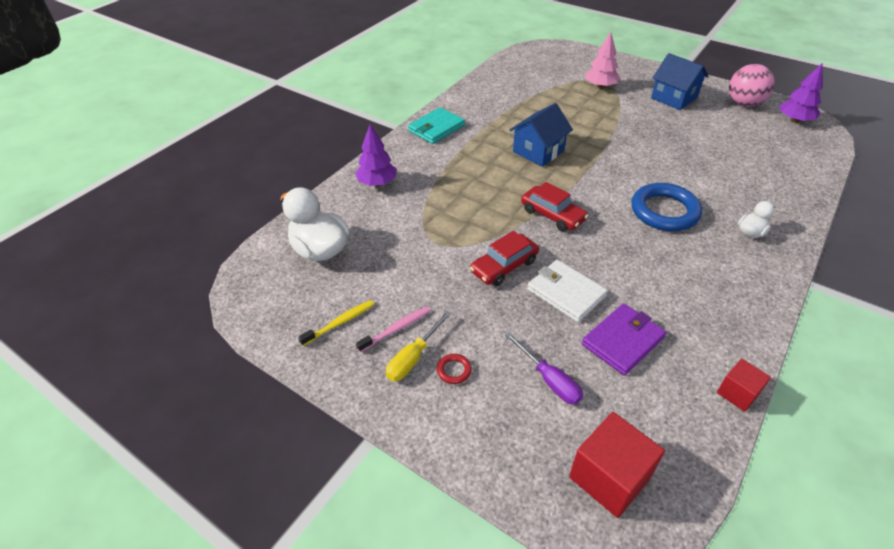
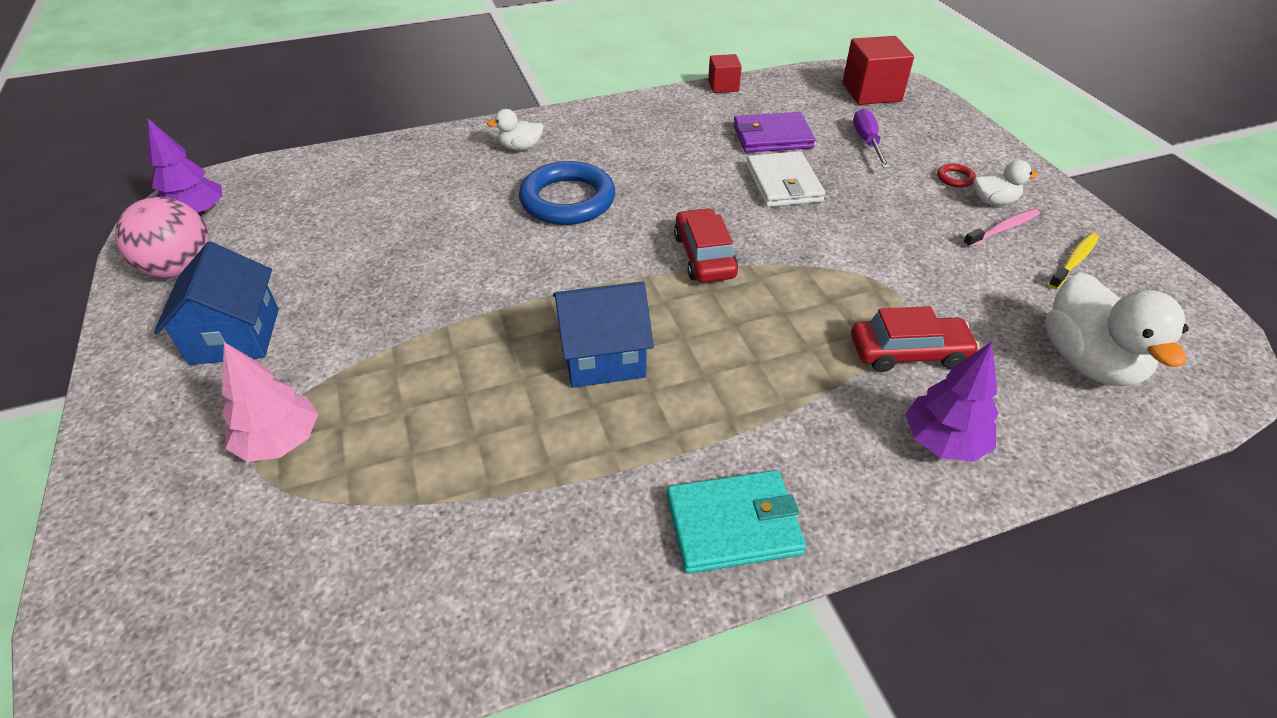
camera: 145 degrees left, 0 degrees up
(340, 323) = (1074, 261): yellow toothbrush -> yellow toothbrush turned 135 degrees clockwise
(396, 329) = (1002, 229): pink toothbrush -> pink toothbrush turned 150 degrees clockwise
(413, 357) = (993, 201): yellow screwdriver -> white duck
(504, 266) = (828, 231): red car -> red car (908, 352)

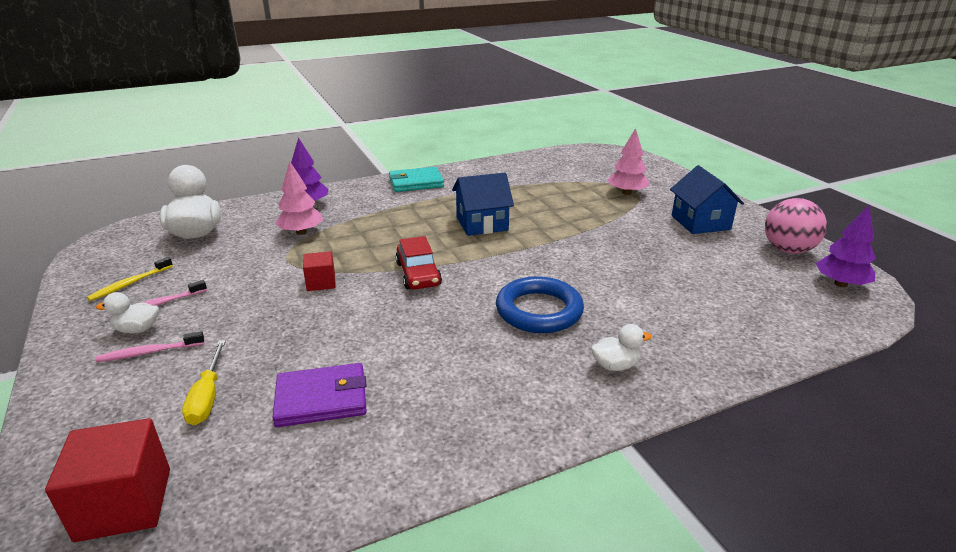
camera: 175 degrees right, 15 degrees down
(723, 86) = (363, 504): red cube -> red cube (321, 282)
(783, 183) = (333, 337): white wallet -> none
(867, 142) = (207, 397): purple screwdriver -> yellow screwdriver
(908, 352) = (301, 232): red car -> pink tree
(955, 178) = (149, 352): red ring -> pink toothbrush

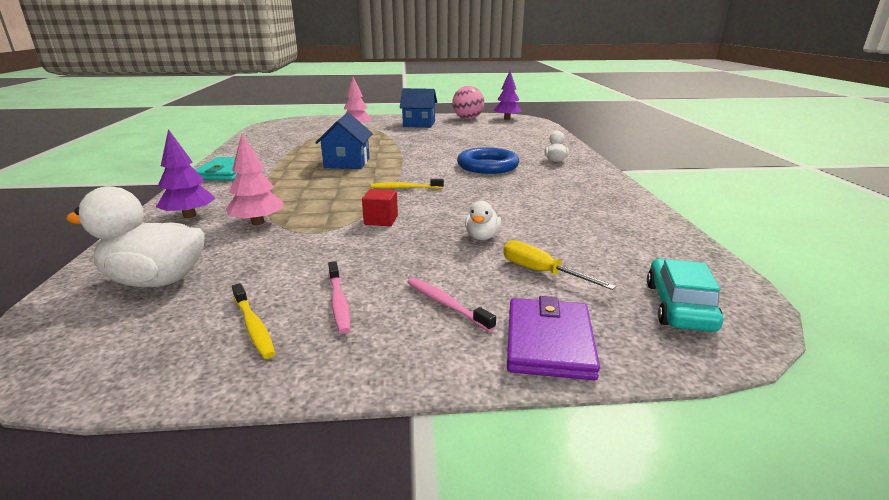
camera: 70 degrees left, 5 degrees down
(124, 504) = (679, 306): red cube -> turquoise car
(137, 329) = (388, 314): white duck -> white duck (482, 237)
(149, 352) = (446, 304): pink toothbrush -> pink toothbrush turned 135 degrees clockwise
(207, 397) = (541, 272): yellow screwdriver -> yellow screwdriver turned 150 degrees counterclockwise
(321, 398) = (560, 230): purple wallet -> purple wallet (549, 342)
(418, 274) = (405, 188): red car -> yellow toothbrush

